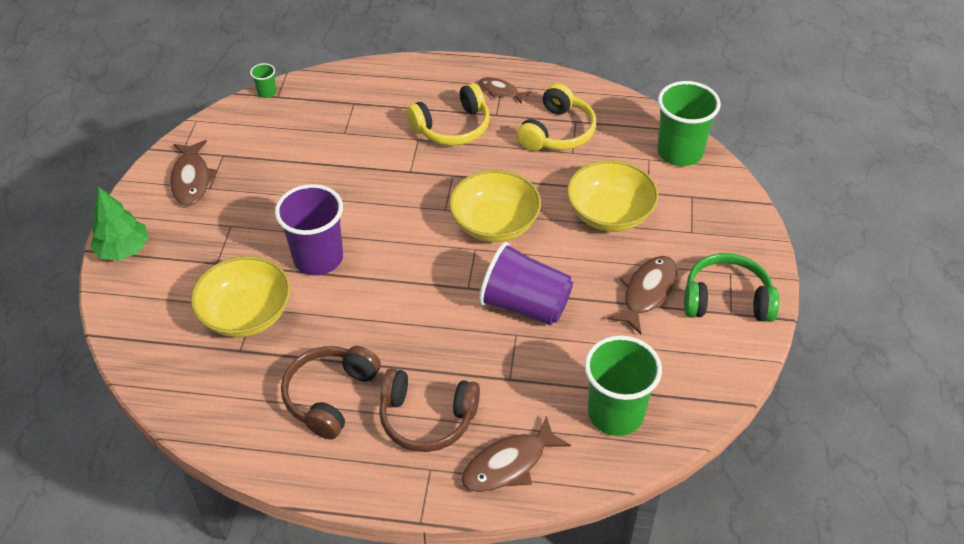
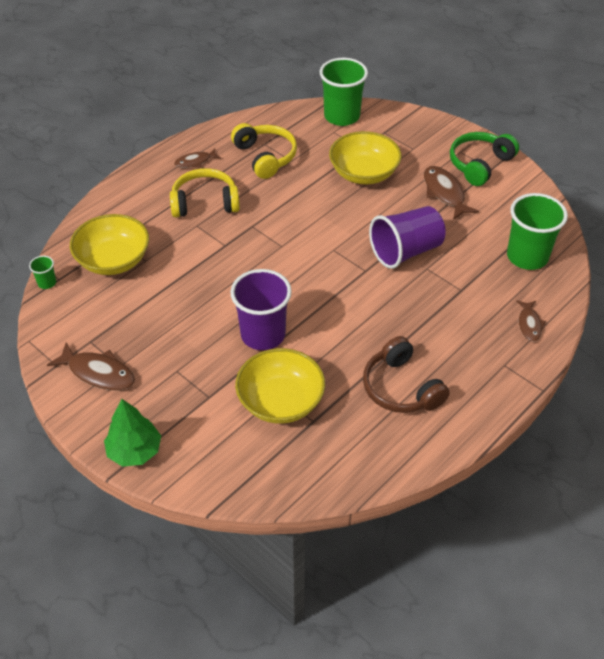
camera: 55 degrees left, 0 degrees up
(427, 419) = (462, 346): brown headphones -> none
(453, 128) = (205, 202): yellow headphones -> yellow headphones turned 105 degrees counterclockwise
(495, 224) = (320, 229): yellow bowl -> yellow bowl (113, 260)
(509, 464) = (529, 324): brown fish -> brown fish, size x0.62

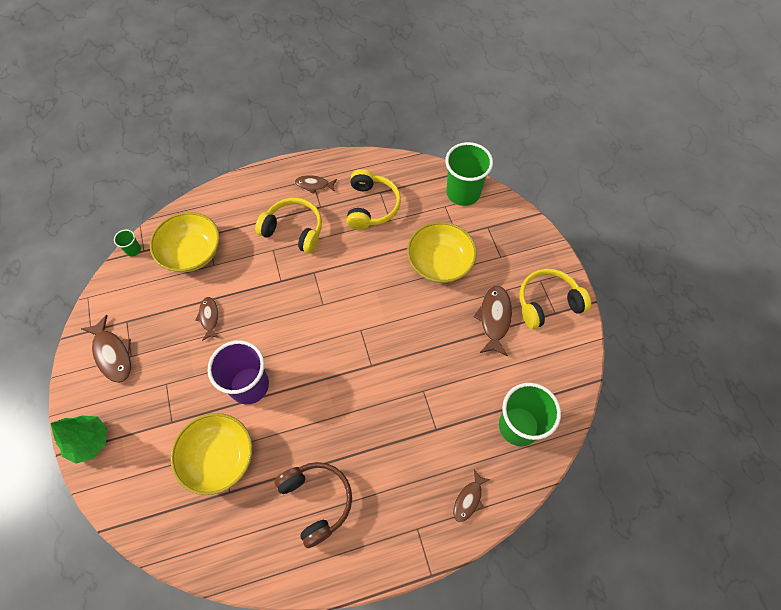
camera: 30 degrees right, 15 degrees up
(177, 302) = (209, 317): none -> brown fish
(401, 388) = (317, 501): brown headphones -> brown headphones turned 150 degrees clockwise
(406, 251) = (418, 363): purple cup -> none
(479, 164) = (547, 303): green headphones -> yellow headphones

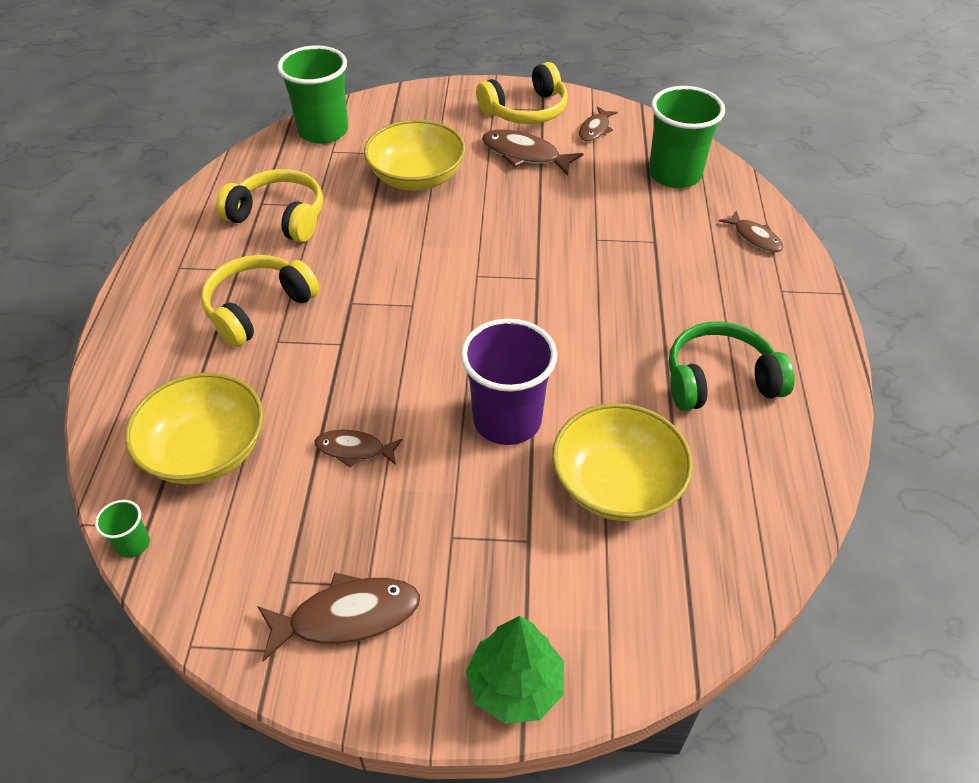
camera: 70 degrees left, 15 degrees down
(314, 185) = (191, 267): brown fish -> brown fish (595, 129)
(317, 501) = (719, 380): brown headphones -> green headphones
(547, 303) = (526, 110): yellow headphones -> yellow headphones turned 120 degrees counterclockwise

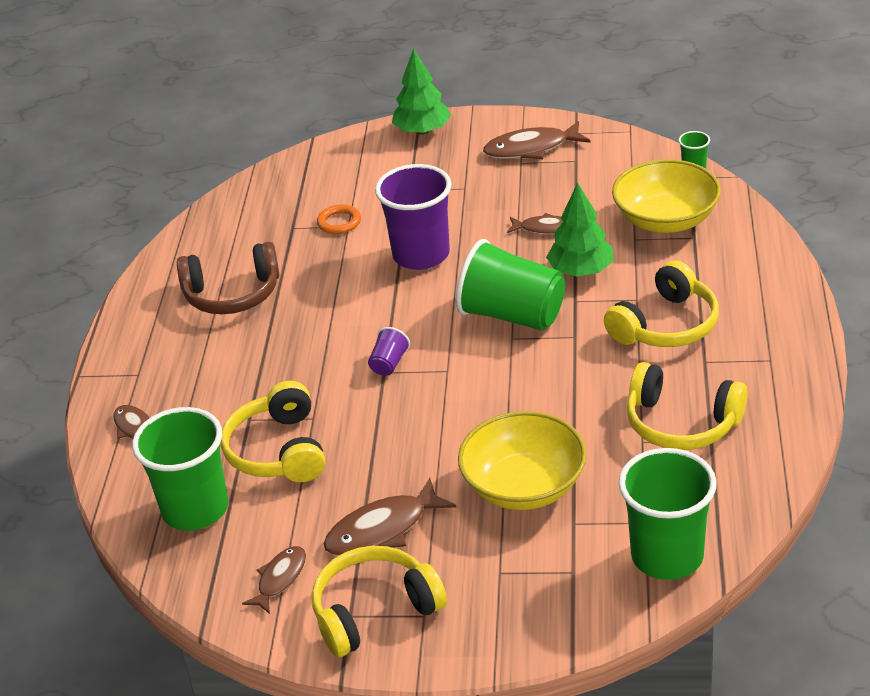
camera: 175 degrees left, 10 degrees down
(326, 382) = (581, 271): none -> green tree
(408, 330) = (512, 315): none -> green cup
(525, 155) = (383, 529): brown fish -> brown fish turned 120 degrees clockwise
(532, 285) = (389, 363): none -> purple cup
(616, 484) = (339, 222): yellow bowl -> orange ring
(620, 213) = (278, 450): none -> yellow headphones
(719, 380) = (232, 294): green headphones -> brown headphones

